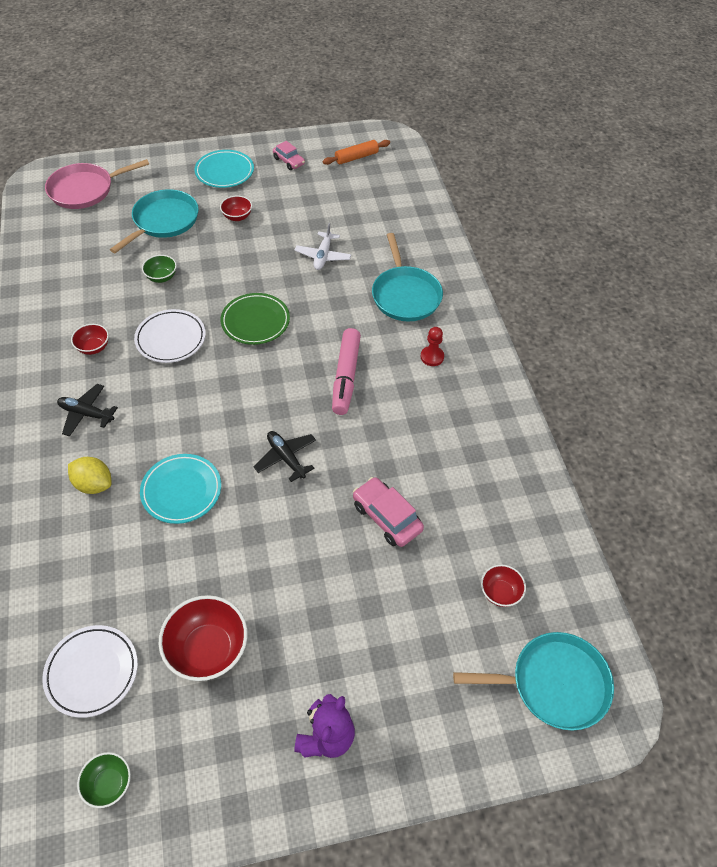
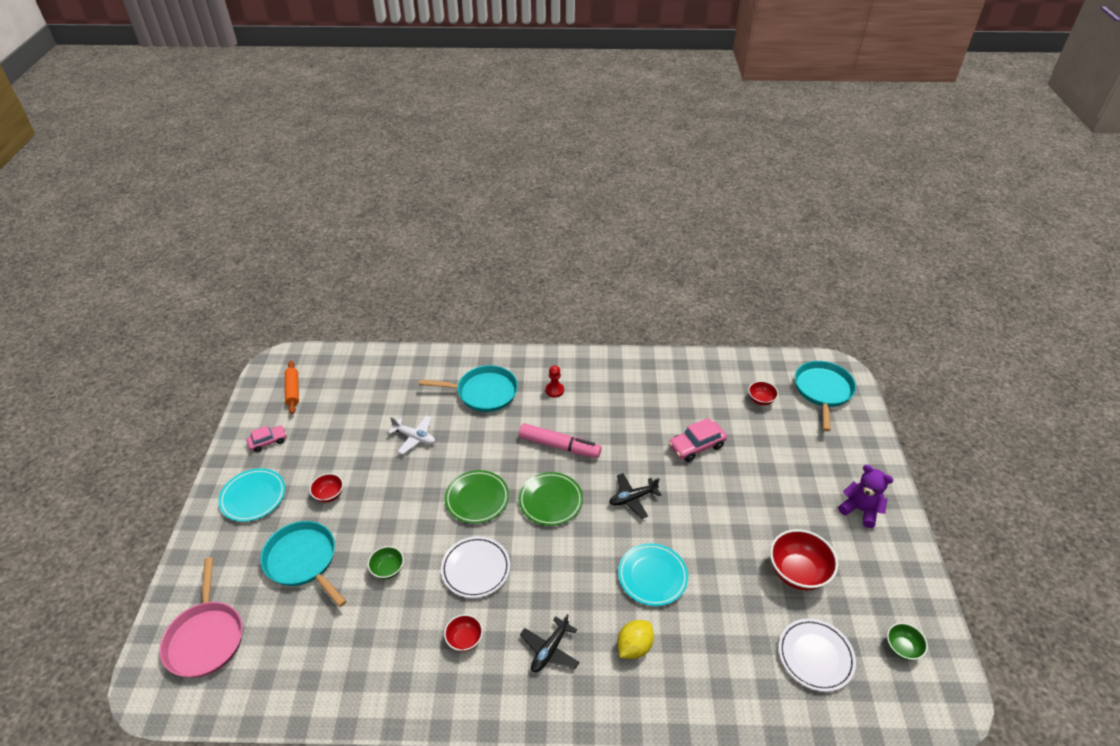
camera: 75 degrees left, 10 degrees down
(266, 382) = (550, 501): none -> green plate

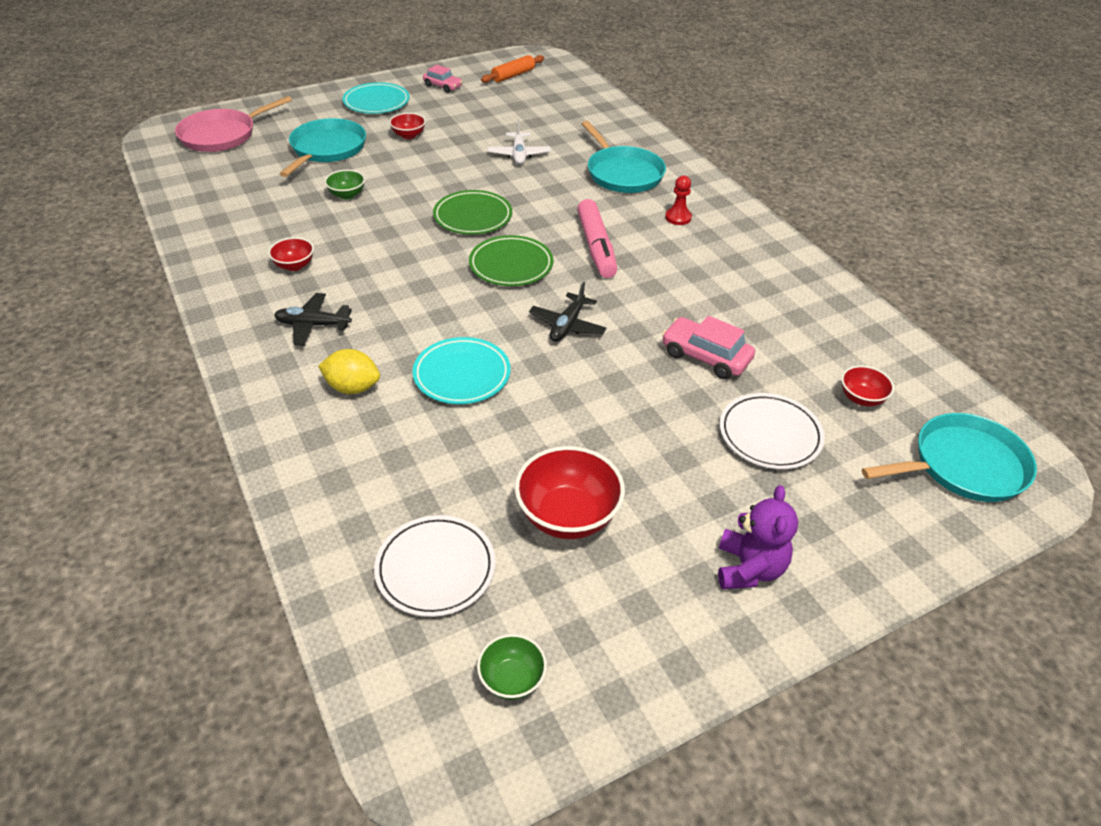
camera: 60 degrees right, 0 degrees up
(476, 569) = (383, 245): white plate -> white plate (770, 435)
(632, 498) = (567, 325): black plane -> black plane turned 105 degrees counterclockwise

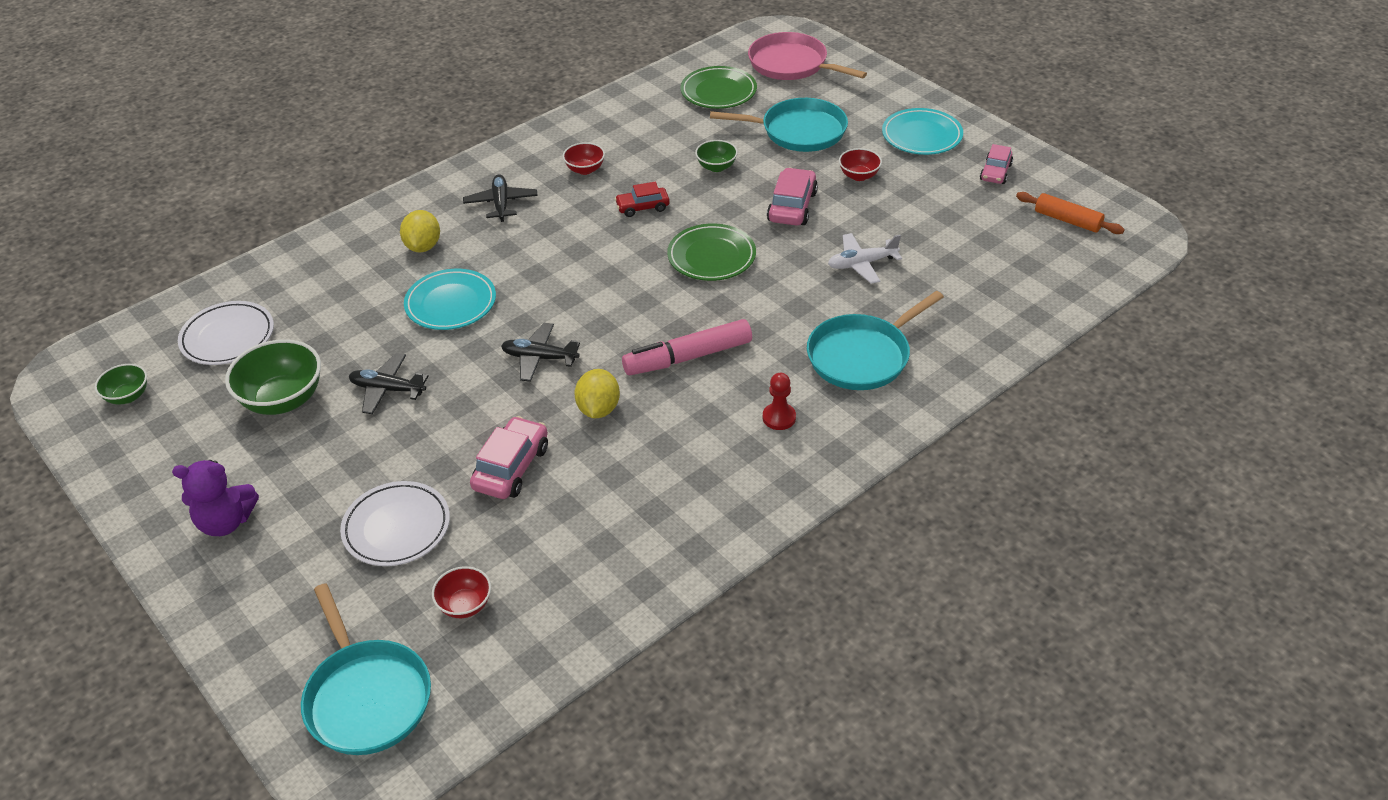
camera: 80 degrees right, 0 degrees up
(379, 241) = (642, 207): none -> red car
(429, 170) = (792, 206): none -> pink car
(511, 265) = (631, 301): green plate -> green plate (718, 92)
(568, 516) = (283, 399): red bowl -> green bowl
(578, 430) = (387, 389): none -> black plane
(645, 300) = (598, 409): none -> yellow lemon

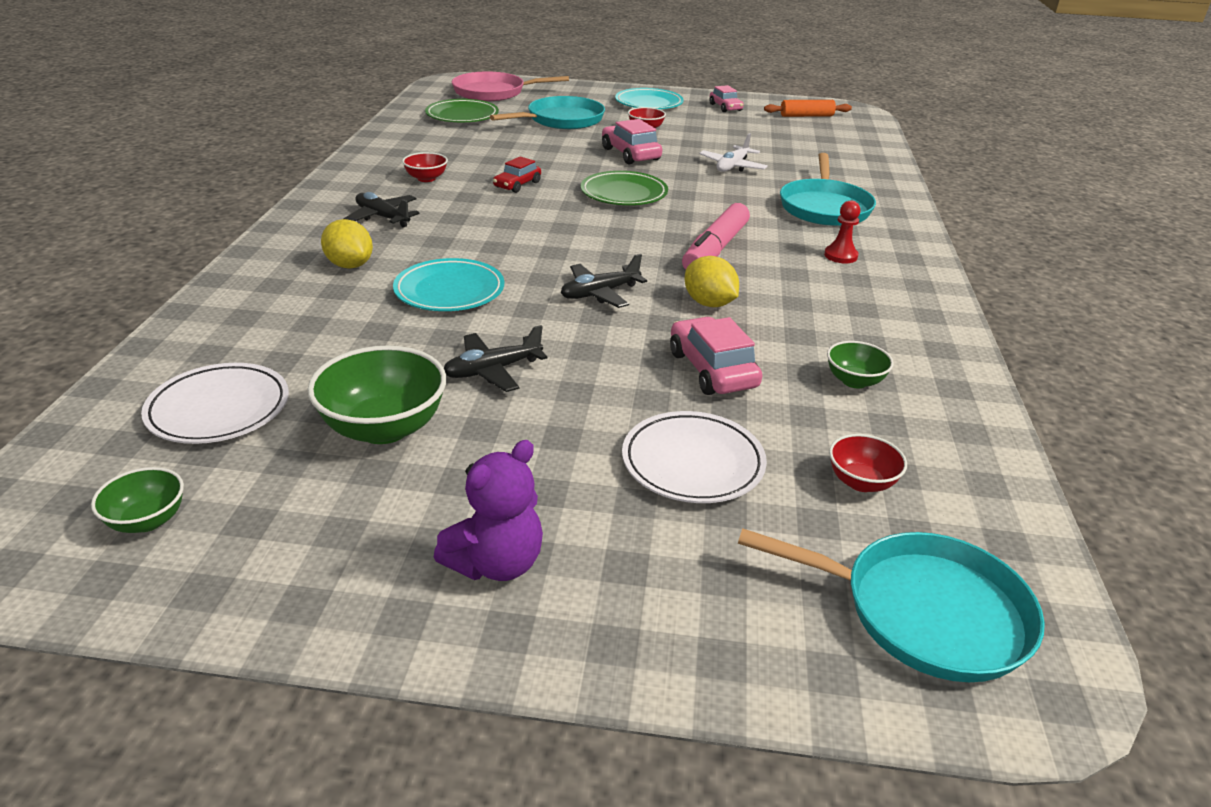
camera: 45 degrees left, 10 degrees down
(716, 167) = (535, 150): green bowl -> green bowl (854, 381)

